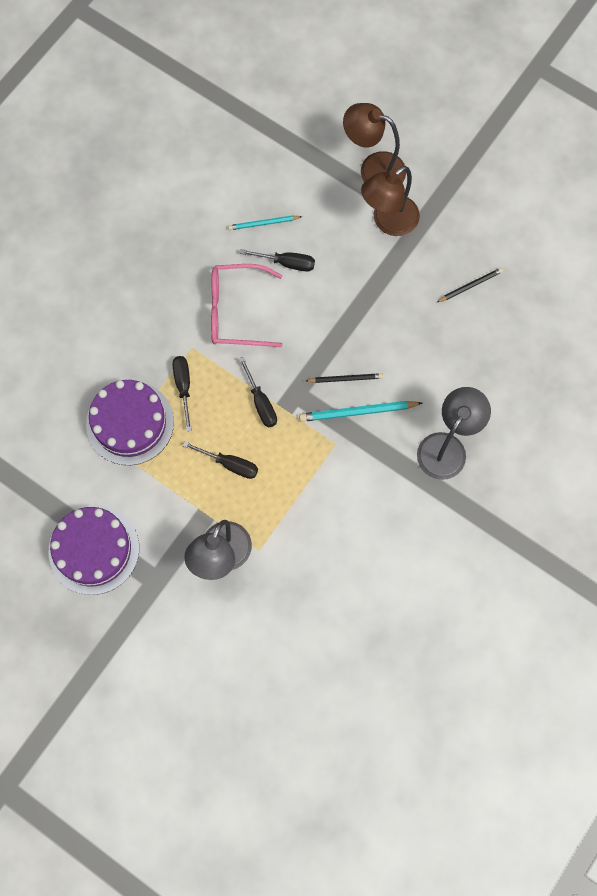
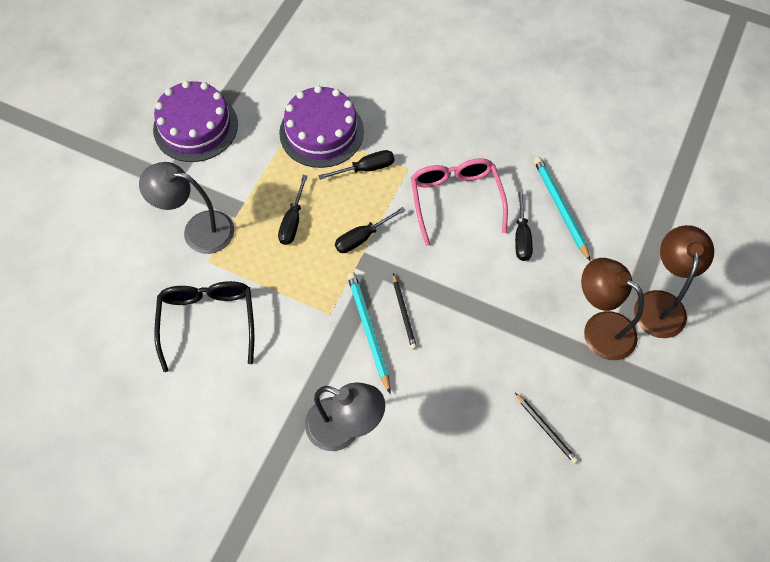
camera: 80 degrees right, 10 degrees down
(263, 223) = (560, 208): turquoise pencil -> turquoise pencil, size x1.58
(323, 555) = (208, 321): none -> black glasses

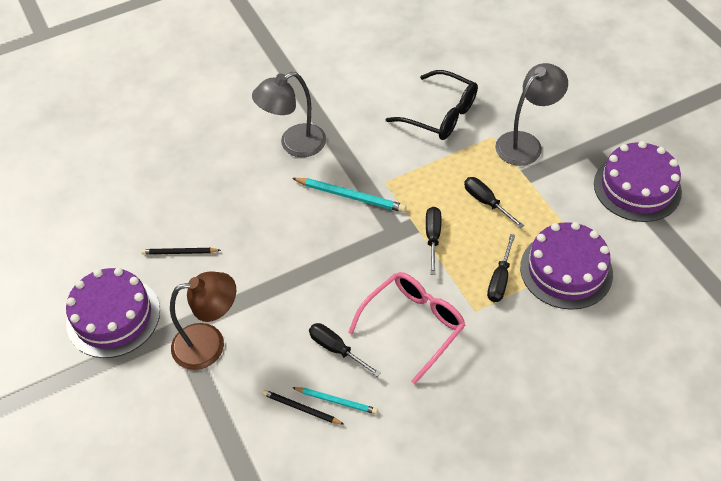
camera: 130 degrees right, 10 degrees down
(404, 313) = (344, 225): black pencil -> black pencil (301, 408)
(455, 199) = (414, 325): pink glasses -> pink glasses turned 75 degrees counterclockwise
(560, 208) = (336, 401): turquoise pencil -> turquoise pencil, size x0.63
(649, 427) = (113, 316): none -> purple cake
(660, 303) = (184, 407): brown lamp -> none

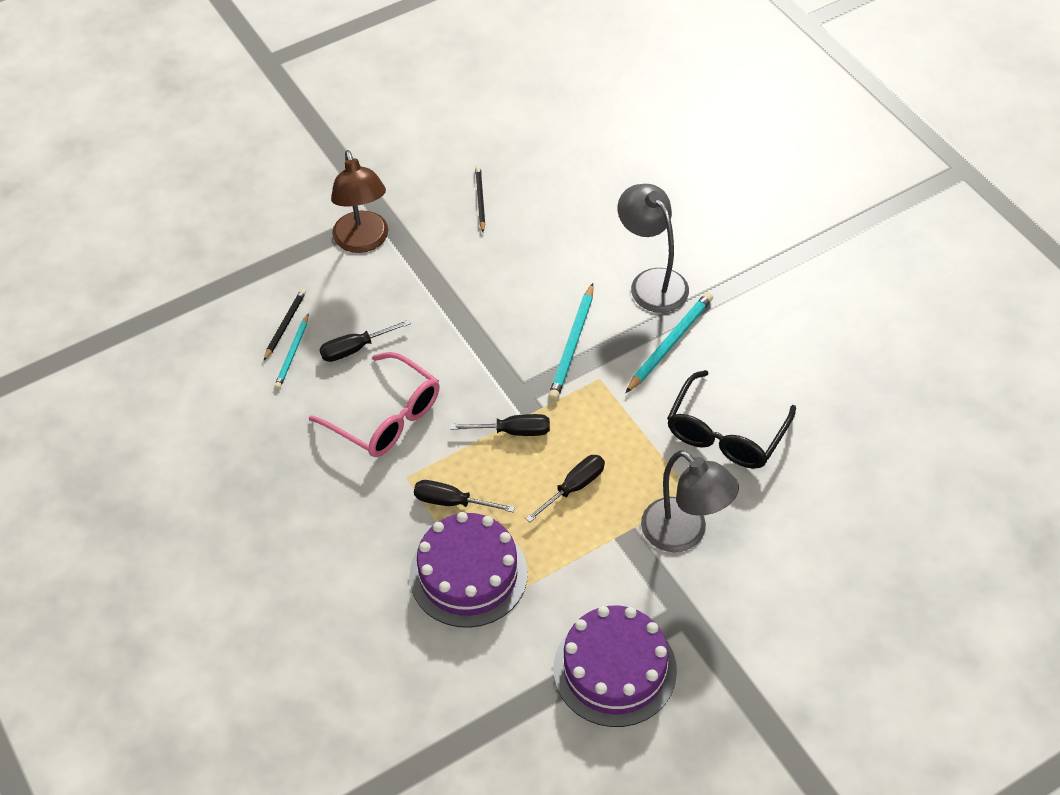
camera: 85 degrees right, 0 degrees up
(113, 316) = (396, 161): purple cake -> none
(336, 349) = (355, 348): black screwdriver -> black screwdriver turned 150 degrees counterclockwise
(356, 138) = (670, 343): none -> turquoise pencil

